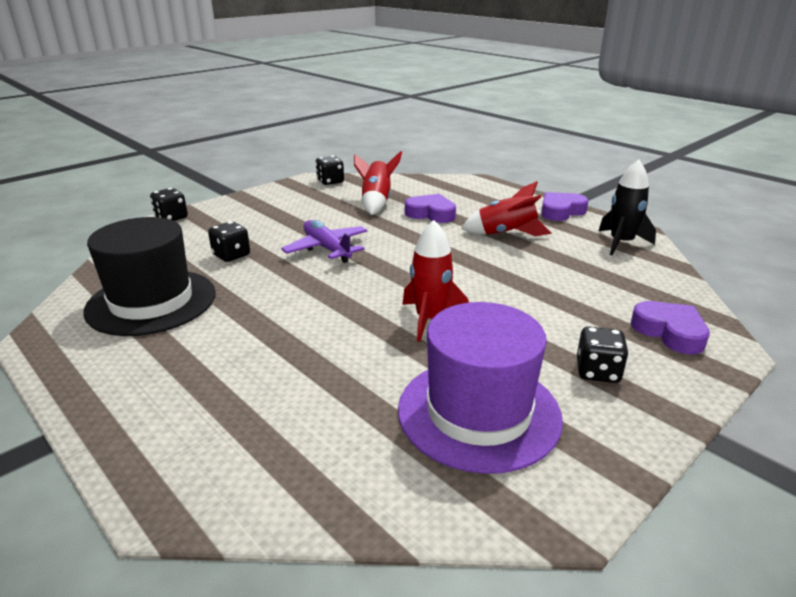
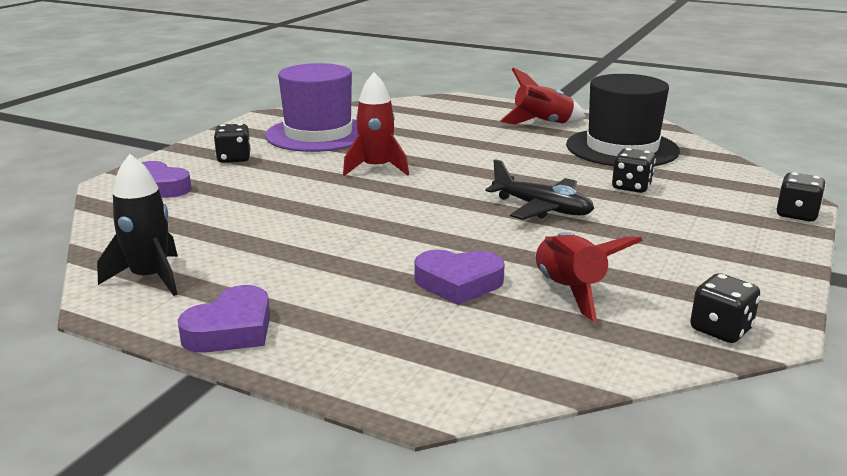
camera: 160 degrees right, 5 degrees down
(327, 249) = (542, 208): purple plane -> black plane
(506, 234) = (325, 265): red rocket -> red rocket (543, 124)

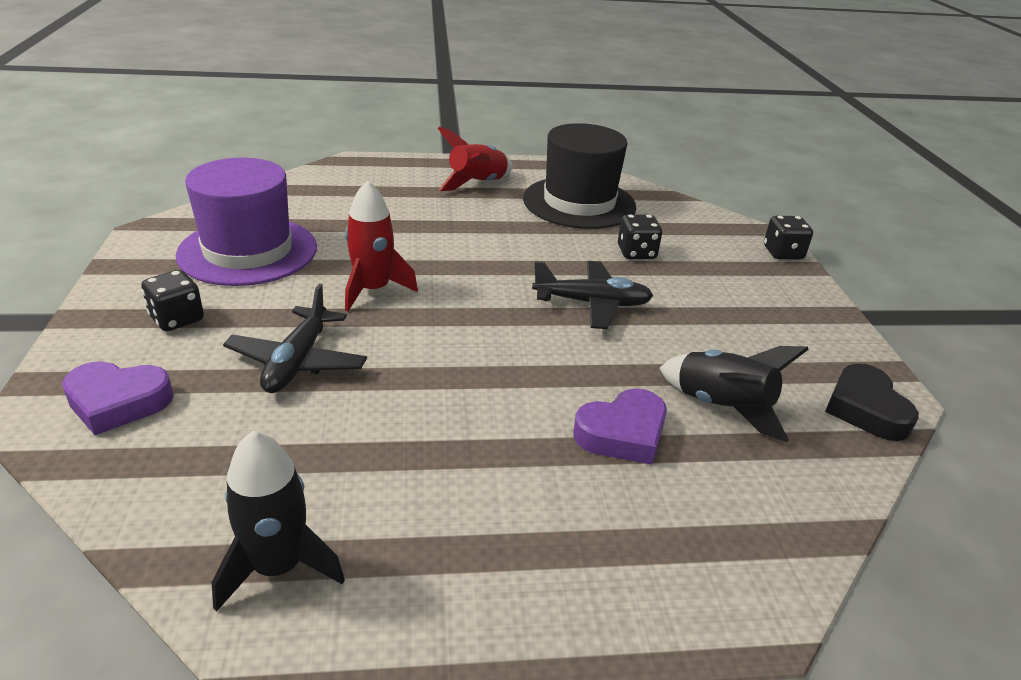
camera: 35 degrees left, 10 degrees up
(231, 330) = (470, 607): purple heart -> none
(279, 193) = (297, 362): none -> black plane
(569, 291) = (721, 407): red rocket -> black rocket
(720, 330) = (865, 409): black dice -> black heart

